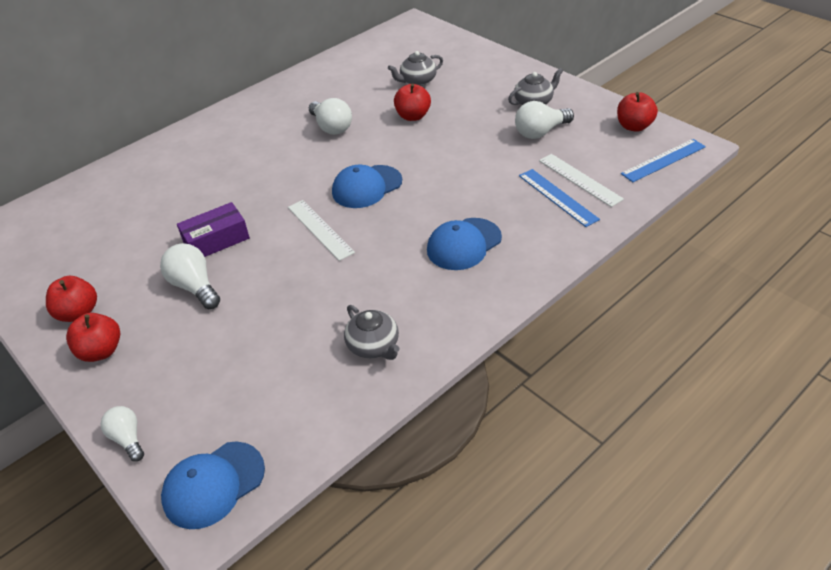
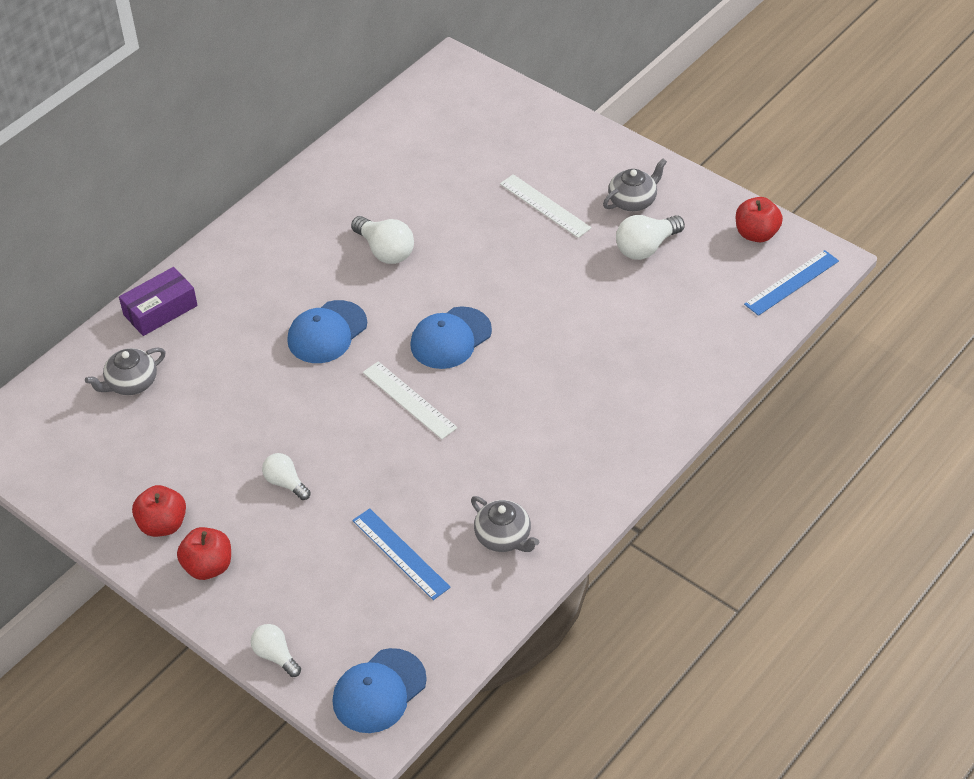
camera: 10 degrees left, 5 degrees up
(195, 287) = (285, 483): white light bulb -> white light bulb, size x0.65
(216, 240) = (290, 422): purple box -> purple box (160, 310)
(413, 116) = (485, 229): red apple -> none
(417, 81) = (480, 170): grey teapot -> grey teapot (131, 383)
(464, 244) = (578, 409): blue cap -> blue cap (327, 332)
(557, 197) = (675, 340): blue ruler -> blue ruler (400, 554)
(579, 179) = (698, 315): white ruler -> white ruler (545, 206)

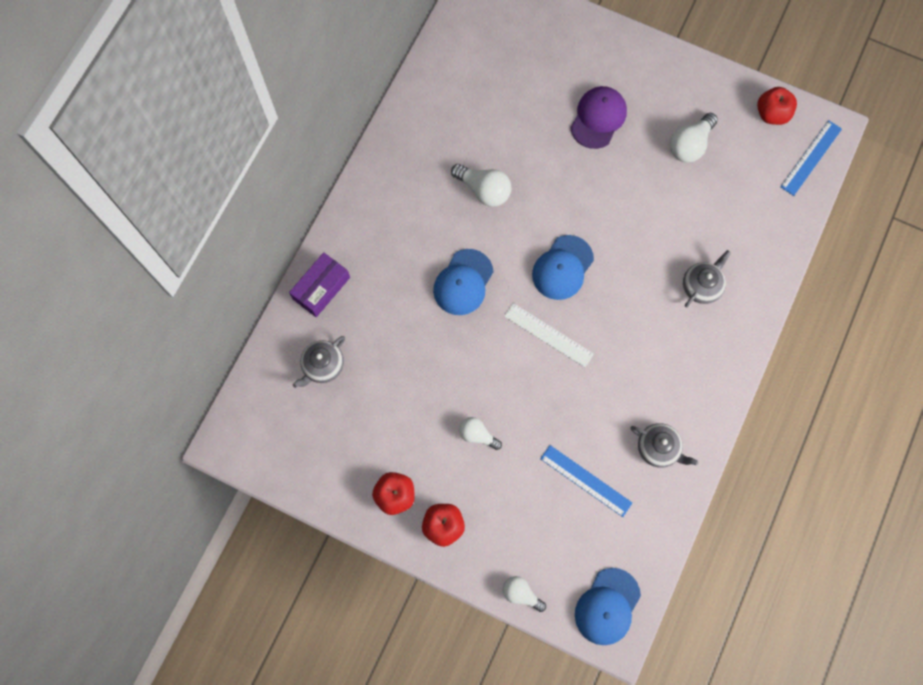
camera: 15 degrees left, 25 degrees up
(545, 206) = (598, 118): white ruler -> purple cap
(633, 200) = (666, 99): grey teapot -> grey teapot (701, 286)

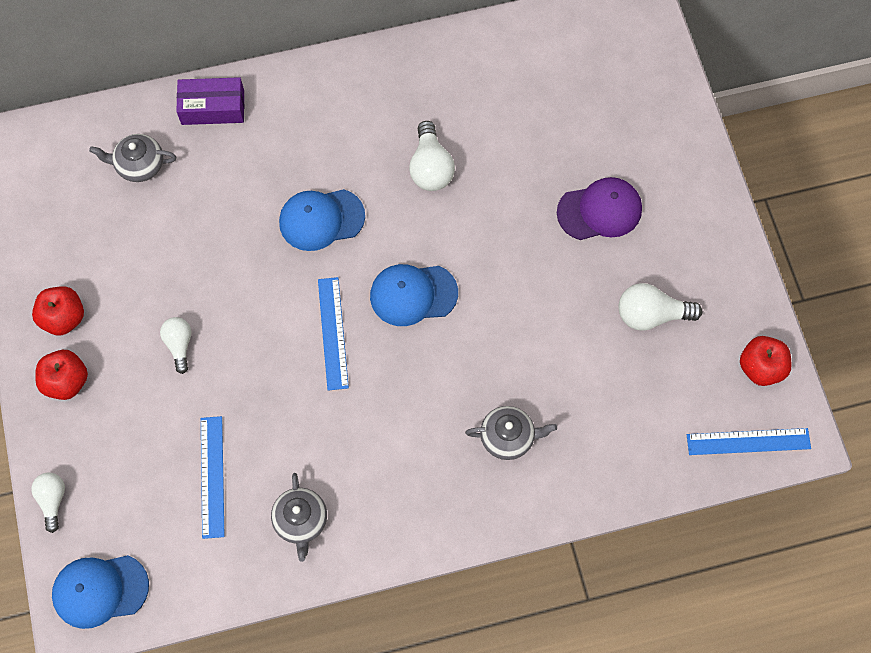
camera: 50 degrees right, 5 degrees down
(548, 335) = (333, 333): white ruler -> blue ruler

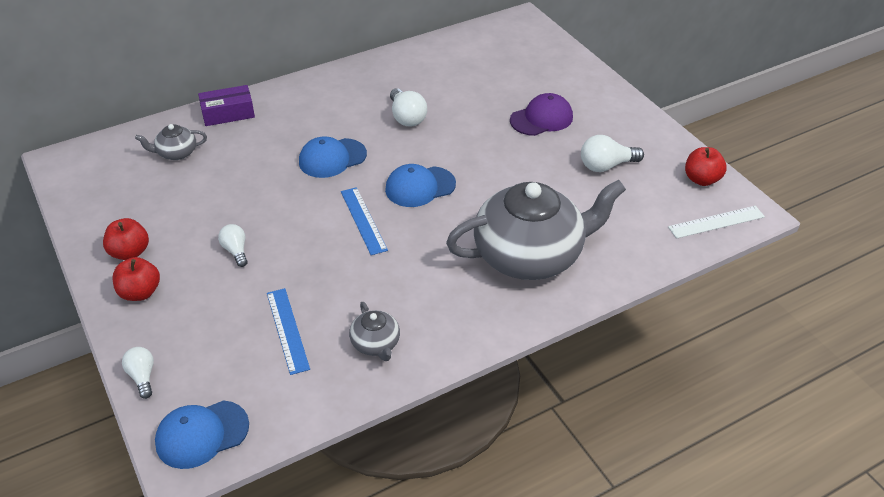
camera: 15 degrees left, 25 degrees down
(508, 437) = (530, 255): grey teapot -> grey teapot, size x2.37
(748, 441) = (716, 222): blue ruler -> white ruler

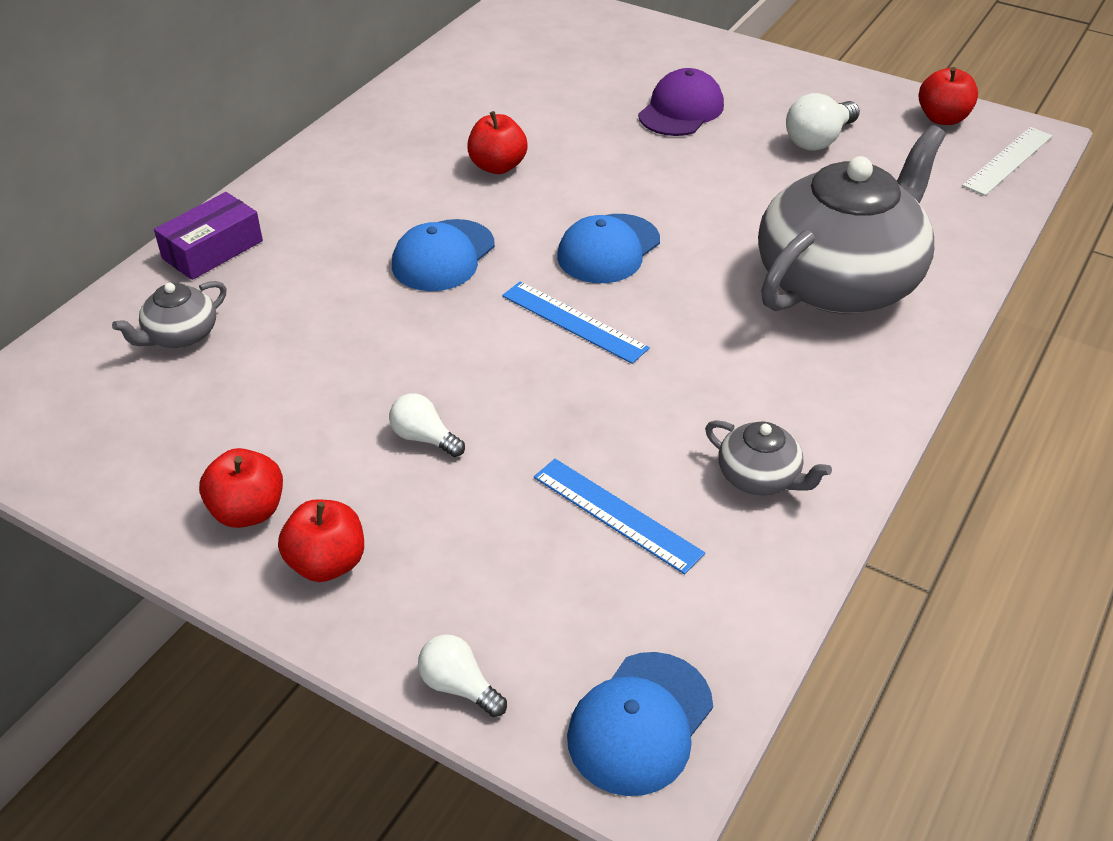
camera: 30 degrees left, 0 degrees up
(407, 117) = (497, 166): white light bulb -> red apple

